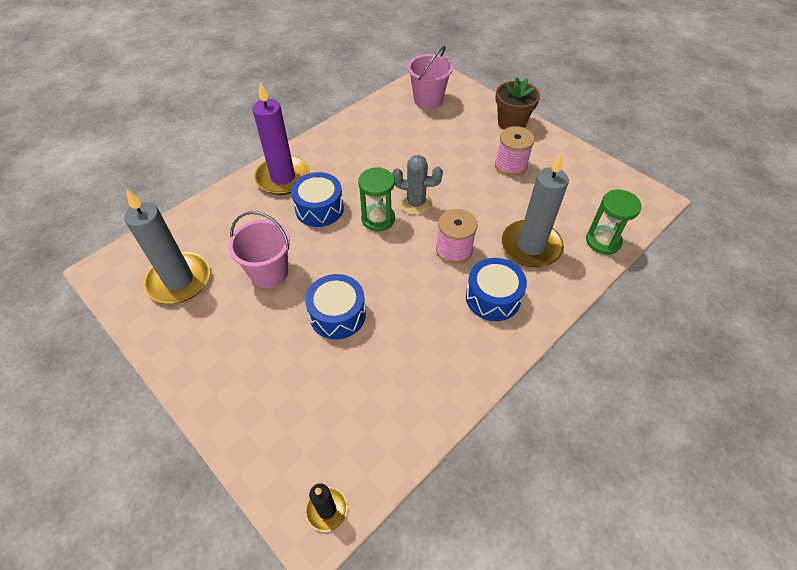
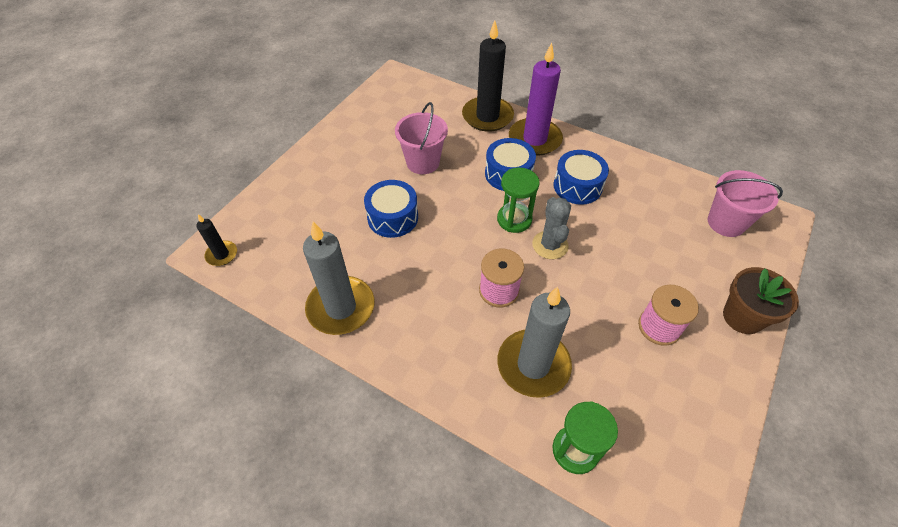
camera: 75 degrees right, 0 degrees up
(179, 280) = (399, 115): grey candle -> grey candle (341, 307)
(229, 204) = (487, 116): none -> black candle
(493, 297) = (447, 336): blue drum -> blue drum (577, 186)

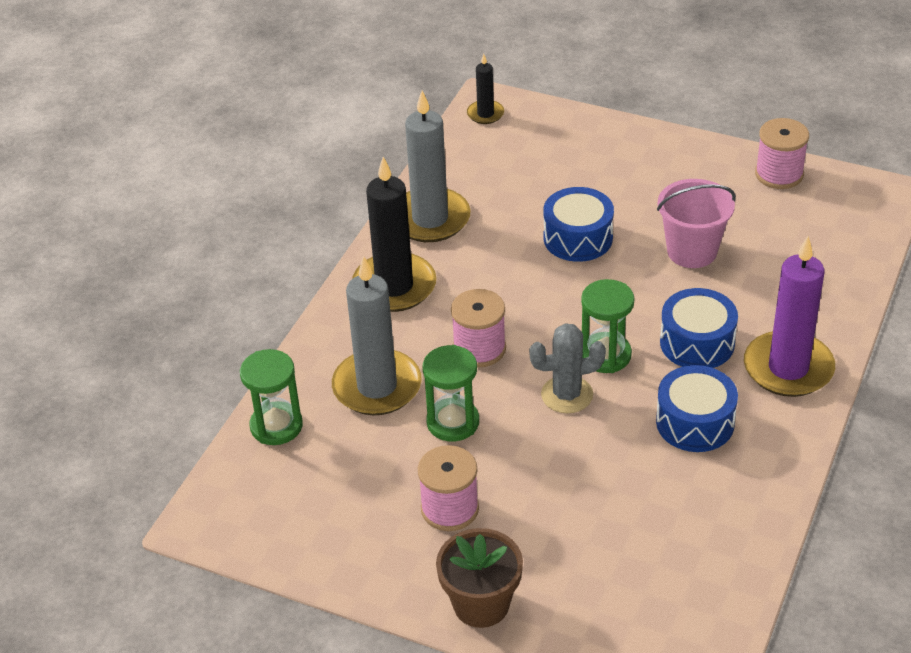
camera: 85 degrees right, 10 degrees down
(362, 112) = (779, 174): none -> pink spool
(487, 116) = (824, 309): black candle -> black candle (394, 286)
(574, 316) = (453, 422): none -> green hourglass
(726, 223) = (666, 607): pink bucket -> none

